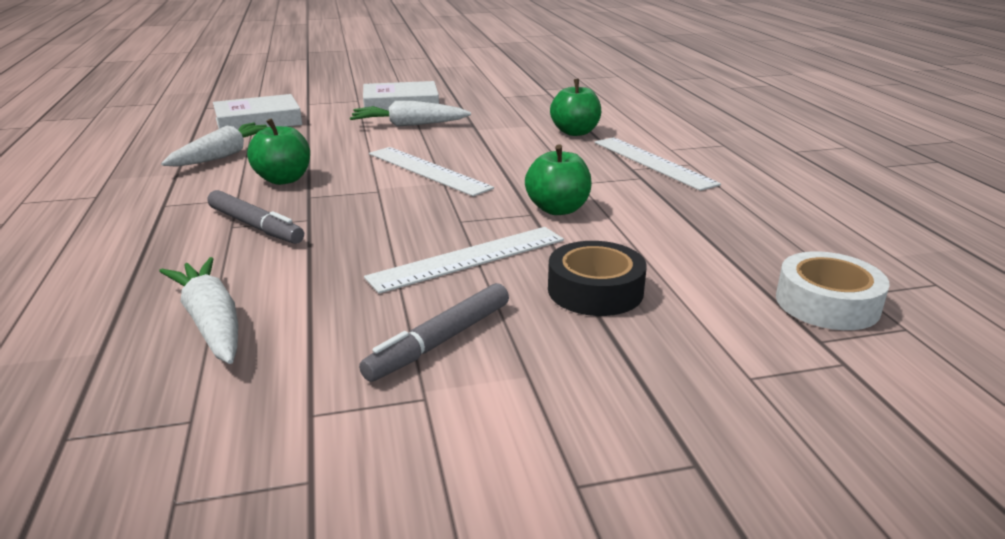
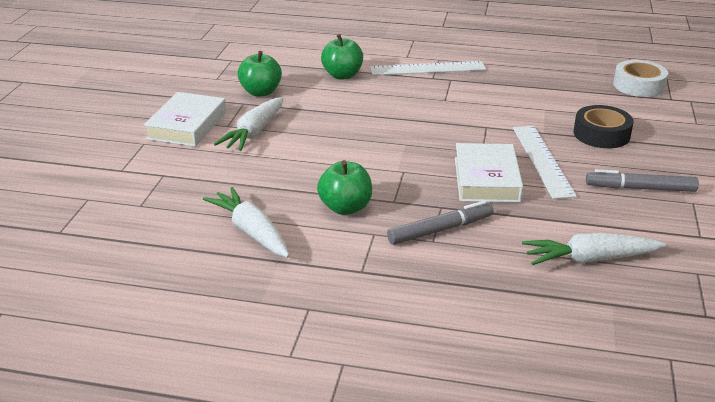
camera: 65 degrees left, 5 degrees up
(258, 121) = (157, 204): white book -> white book (486, 179)
(428, 170) = (377, 145): white ruler -> none
(440, 341) = (640, 188): grey marker -> grey marker turned 120 degrees clockwise
(558, 209) = (485, 117): green apple -> green apple (261, 92)

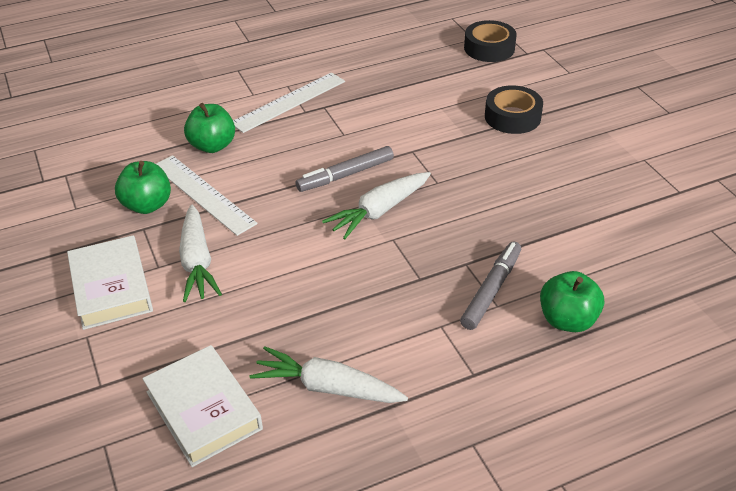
camera: 35 degrees left, 10 degrees up
(345, 208) = (385, 309): green apple -> green apple (567, 320)
(486, 179) = (472, 213): white book -> white book (203, 410)
(542, 160) = (495, 168): white ruler -> white ruler (203, 194)
(590, 259) = (630, 258): white carrot -> white carrot (379, 211)
(638, 85) = (489, 48): white tape -> black tape
(640, 188) = (595, 163): grey marker -> grey marker (345, 175)

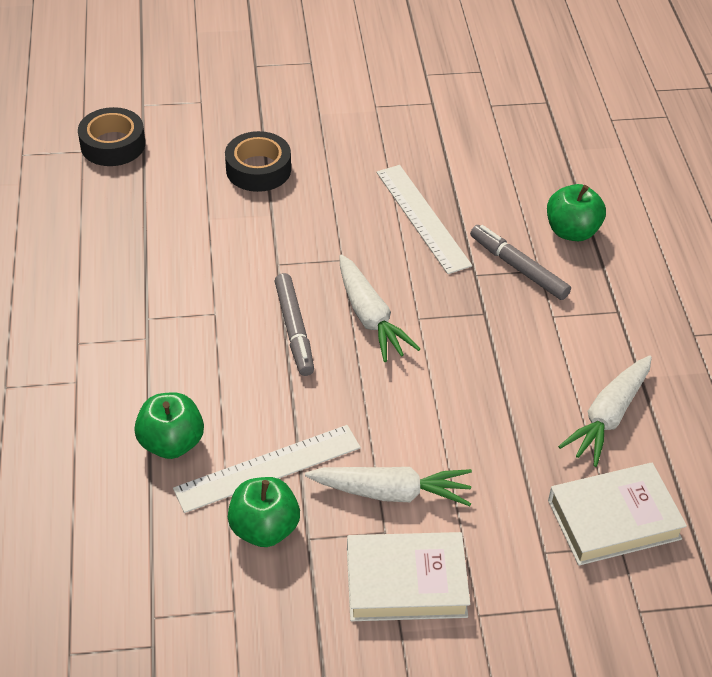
camera: 75 degrees left, 5 degrees up
(289, 102) = (117, 349): white ruler -> white ruler (422, 218)

